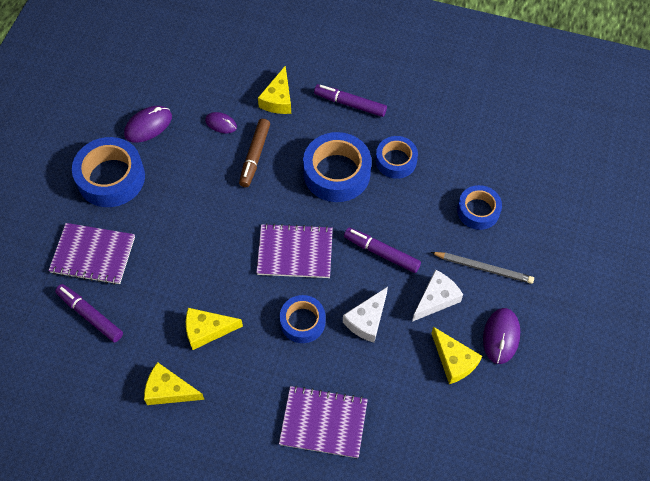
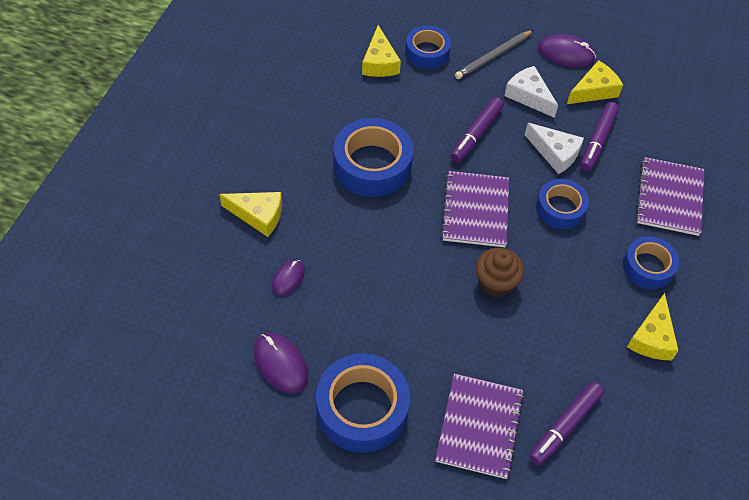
camera: 90 degrees left, 5 degrees down
(207, 330) = (576, 299): yellow cheese -> yellow cheese (379, 62)
(221, 267) = (495, 283): none -> brown cupcake
(254, 156) = (341, 244): brown marker -> none
(350, 104) = (276, 145): purple marker -> purple marker (597, 141)
(396, 161) = (360, 111): blue tape -> blue tape (648, 267)
(483, 268) = (493, 56): grey pencil -> grey pencil turned 150 degrees counterclockwise

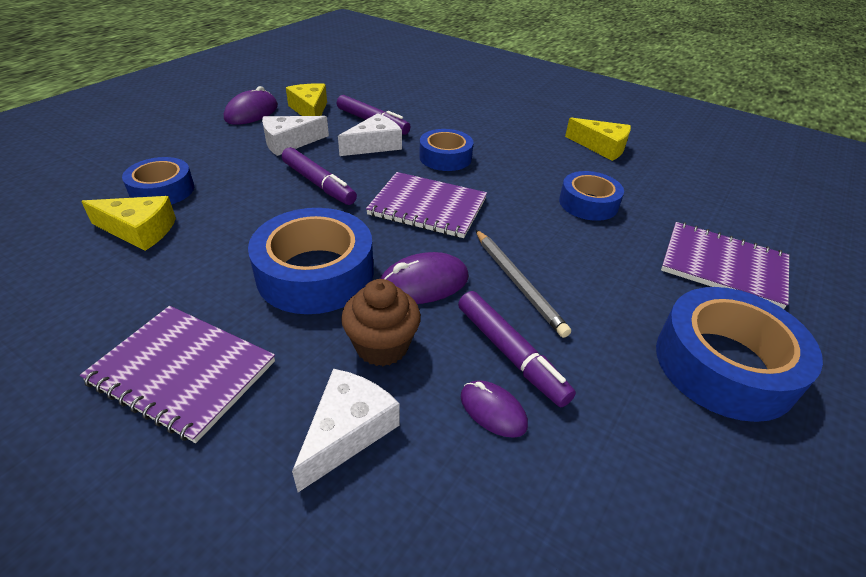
camera: 75 degrees left, 15 degrees down
(258, 215) = (348, 431): yellow cheese -> white cheese
(281, 364) = (662, 453): purple mouse -> purple mouse (423, 283)
(493, 56) = (215, 150): grey pencil -> grey pencil (518, 283)
(495, 283) = (531, 215): brown cupcake -> brown cupcake (382, 346)
(564, 426) = (707, 211): purple marker -> purple marker (510, 354)
(648, 267) = (525, 132): blue tape -> blue tape (588, 203)
(669, 197) = (453, 107): purple notebook -> purple notebook (182, 372)

